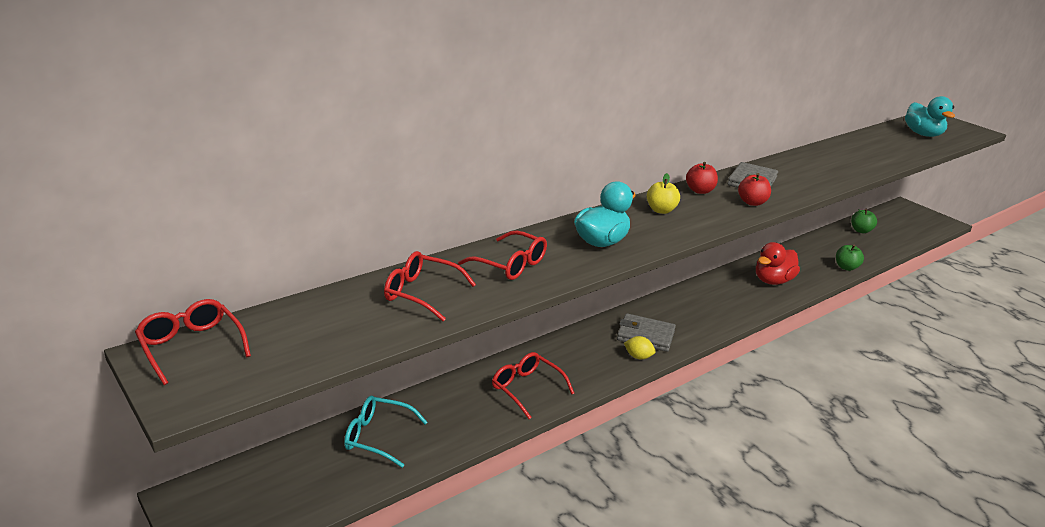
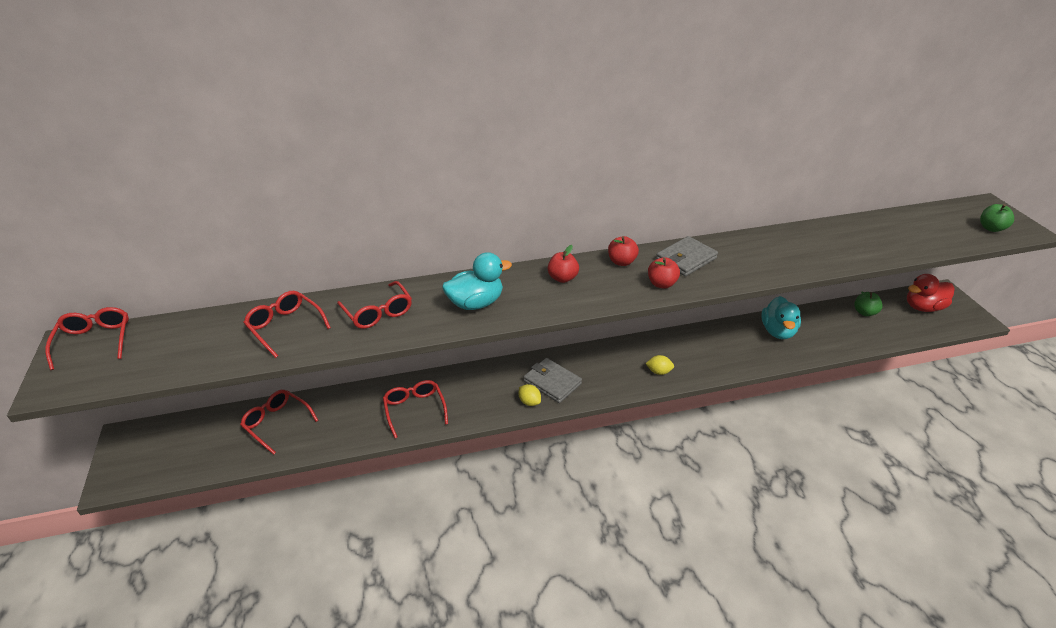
camera: 25 degrees right, 10 degrees up
(378, 437) = (277, 423): turquoise glasses -> red glasses
(661, 210) = (562, 278): yellow apple -> red apple
(735, 307) = (658, 372): none -> yellow lemon
(772, 281) = (720, 351): red duck -> red duck (923, 307)
(846, 267) = (812, 352): green apple -> green apple (991, 228)
(923, 134) = (948, 226): turquoise duck -> turquoise duck (777, 331)

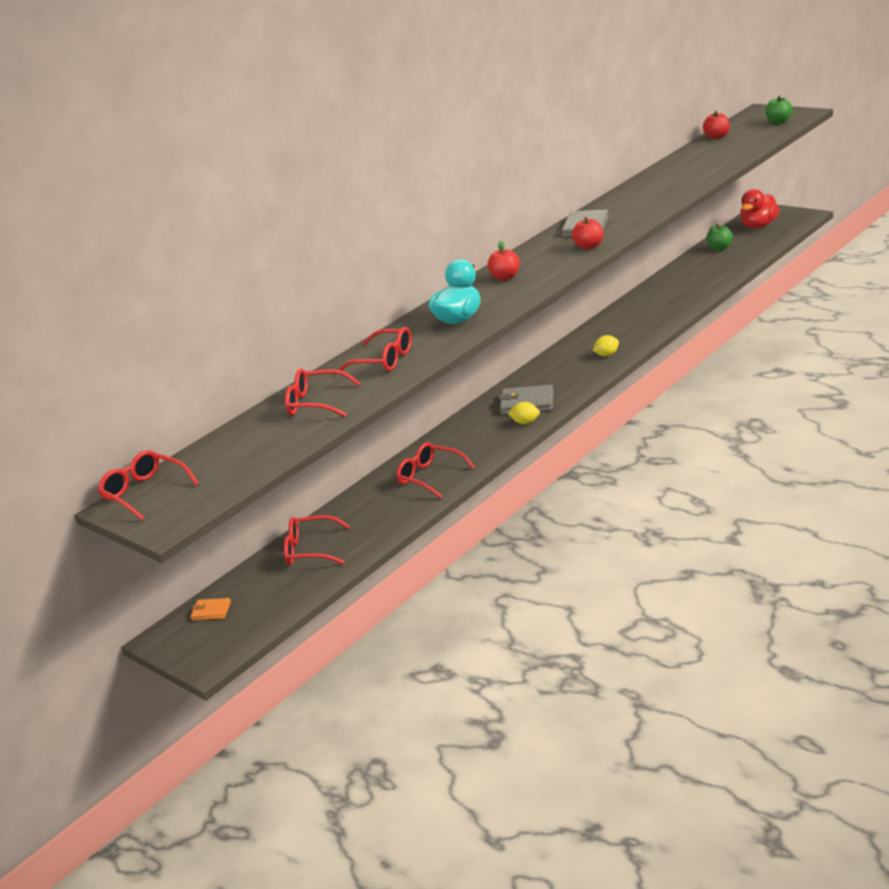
camera: 30 degrees left, 10 degrees down
(170, 434) = (211, 611): none -> orange wallet
(621, 262) = (537, 250): red apple -> red apple (717, 137)
(777, 331) = (668, 289): turquoise duck -> none

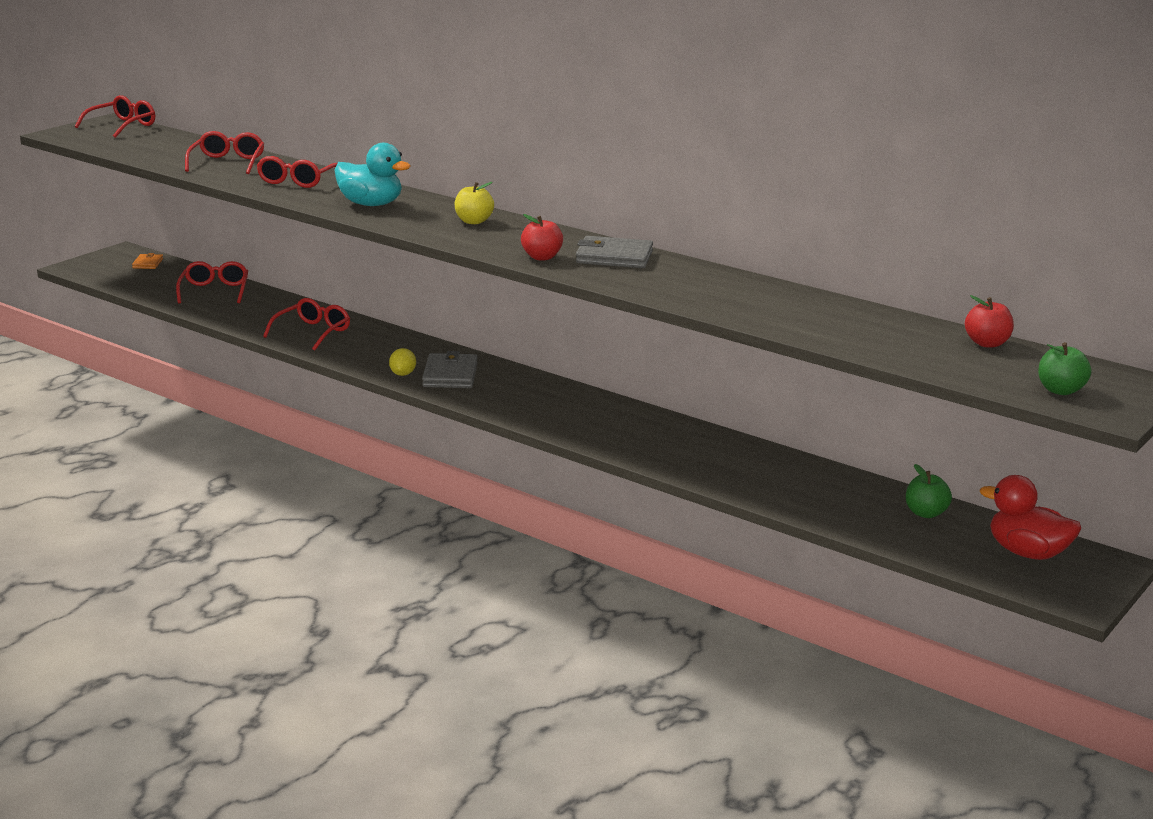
camera: 80 degrees right, 5 degrees down
(505, 277) = (473, 221): red apple -> yellow apple
(606, 355) = (559, 419): yellow lemon -> none

